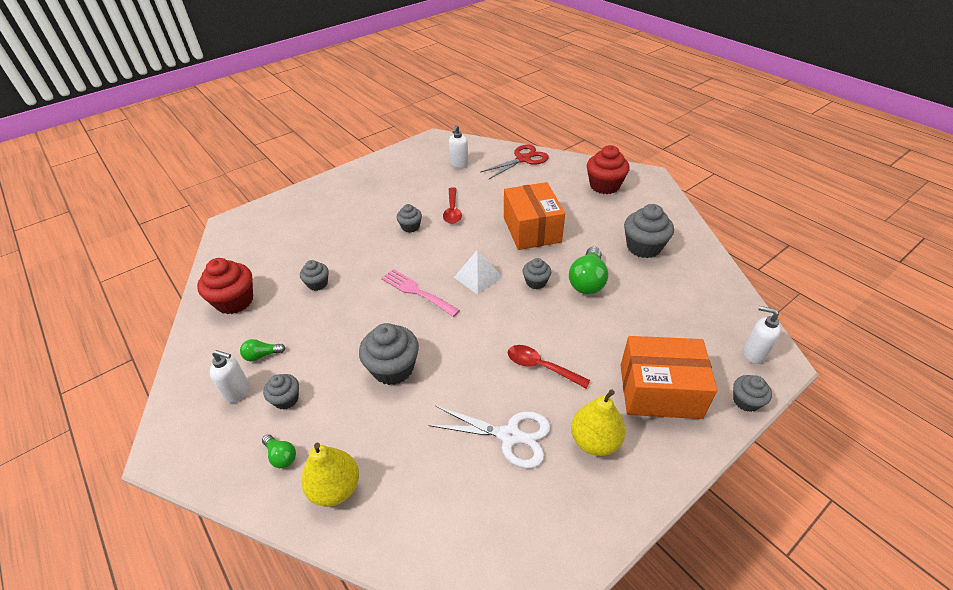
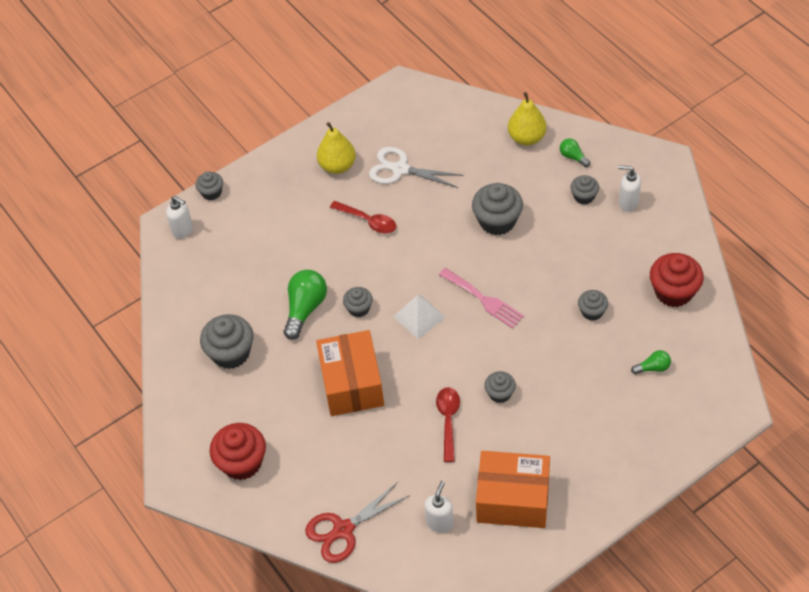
camera: 175 degrees left, 10 degrees up
(262, 355) = (620, 234): green light bulb -> green light bulb (653, 368)
(659, 391) = (275, 200): orange box -> orange box (513, 499)

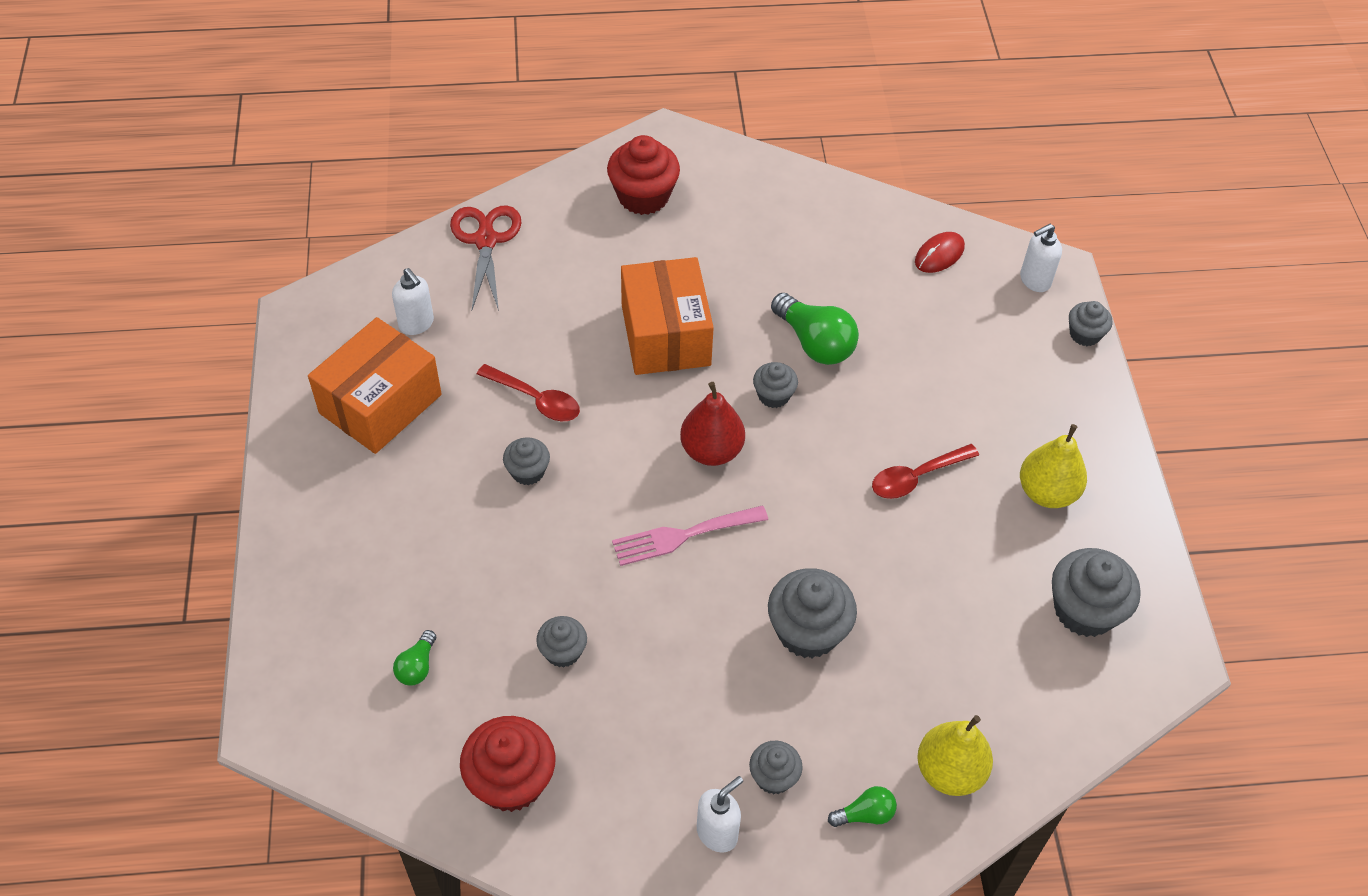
camera: 115 degrees right, 0 degrees up
(191, 283) = (939, 254): none -> red mouse
(231, 353) = (801, 247): grey cupcake -> grey cupcake (1084, 610)
(352, 384) = (665, 335): orange box -> orange box turned 60 degrees clockwise
(400, 169) = (990, 564): white scissors -> none
(419, 317) = (711, 450): white pyramid -> red pear

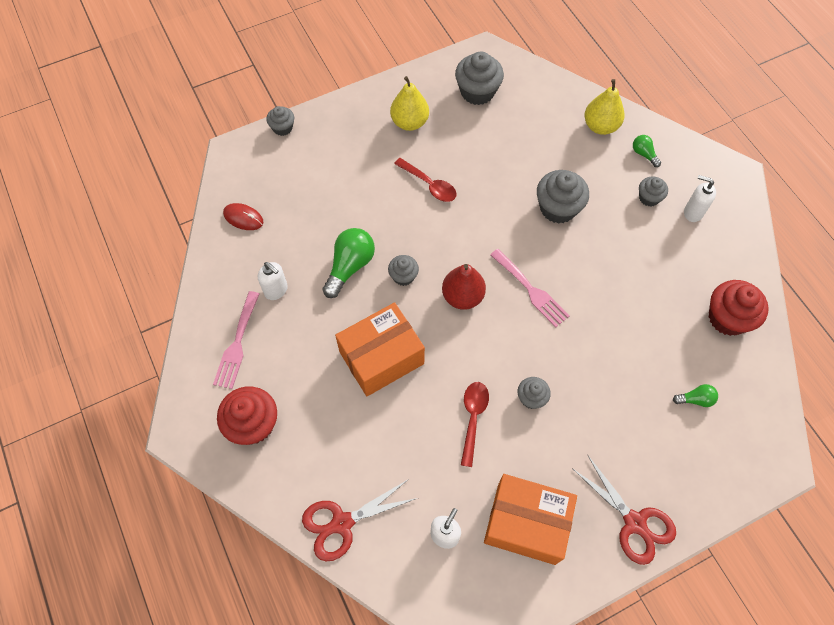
camera: 110 degrees left, 10 degrees up
(311, 514) = (634, 522): none -> red scissors
(563, 651) = (640, 324): grey cupcake -> none
(753, 206) = (237, 344): none -> pink fork
(1034, 280) = (247, 161): white soap dispenser -> white soap dispenser (276, 290)

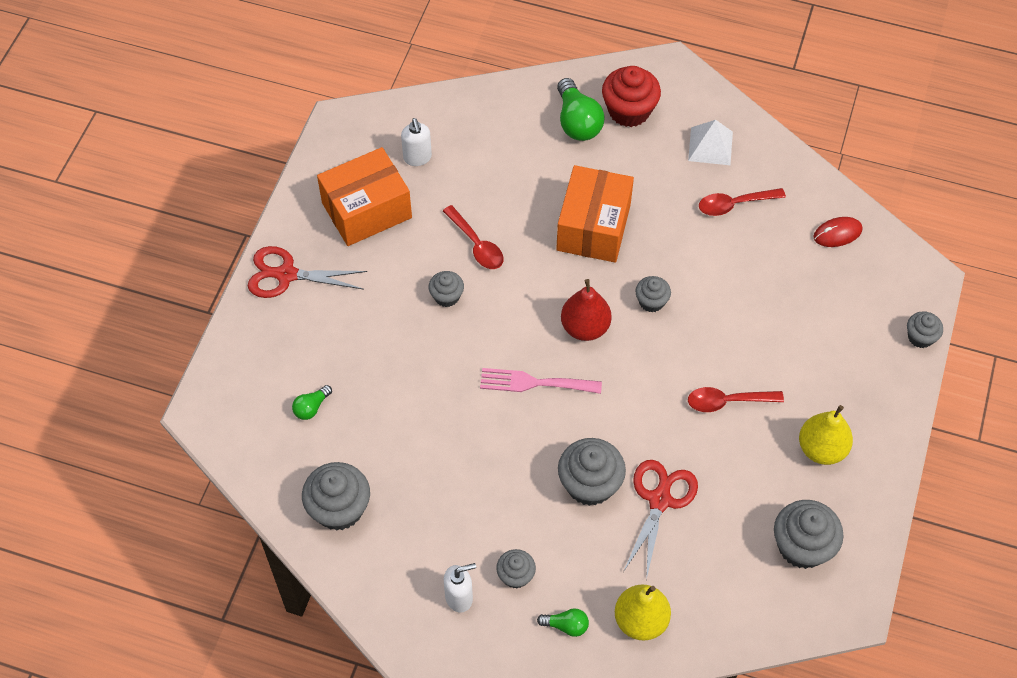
camera: 135 degrees right, 5 degrees down
(237, 344) = (710, 146): pink fork -> white pyramid
(276, 290) = (734, 204): white soap dispenser -> red spoon
(342, 523) = (495, 109): red scissors -> red scissors (659, 500)
(350, 266) = (703, 271): green light bulb -> green light bulb (577, 122)
(727, 318) = (339, 508): red cupcake -> grey cupcake

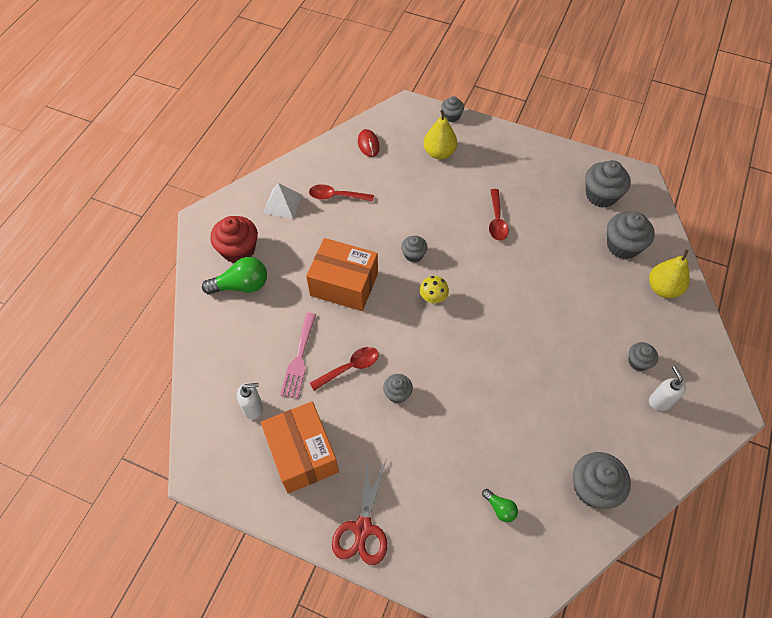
camera: 85 degrees left, 0 degrees up
(534, 383) = (479, 337): pink fork -> pink fork (299, 359)
(566, 625) = (672, 333): green light bulb -> none
(585, 327) = (433, 298): red pear -> yellow mushroom
(590, 484) = (563, 308): grey cupcake -> grey cupcake (623, 246)
(659, 500) = (573, 268): red scissors -> none
(734, 204) = (336, 196): red spoon -> red spoon turned 105 degrees clockwise
(821, 449) = (532, 176): yellow pear -> yellow pear (439, 153)

